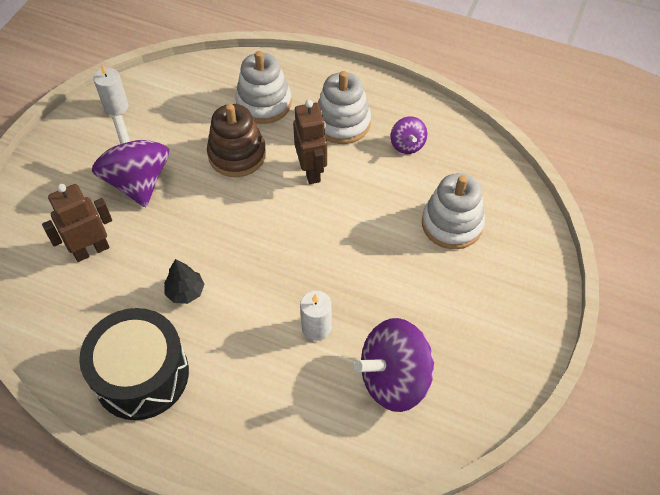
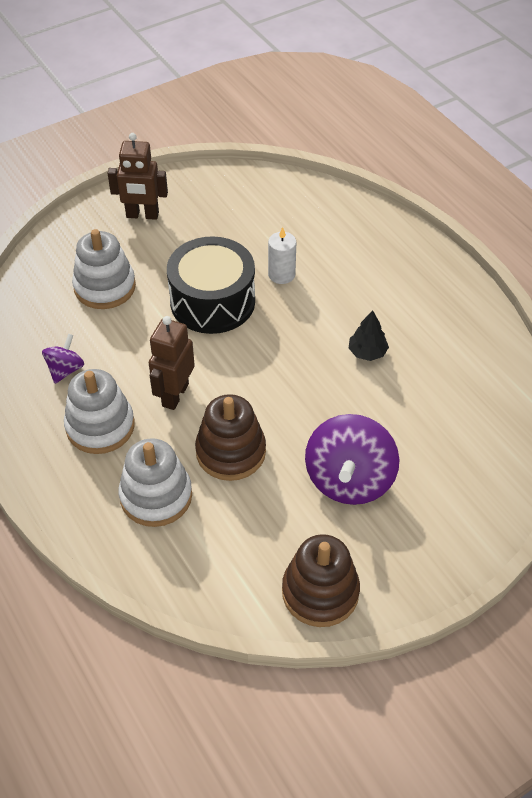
camera: 145 degrees left, 5 degrees down
(91, 250) = (432, 433): brown robot -> brown robot (142, 215)
(116, 106) = (320, 592): white candle -> brown stacking toy
(141, 375) = (439, 312): black drum -> black drum (212, 301)
(394, 379) = (254, 219): purple spinning top -> none

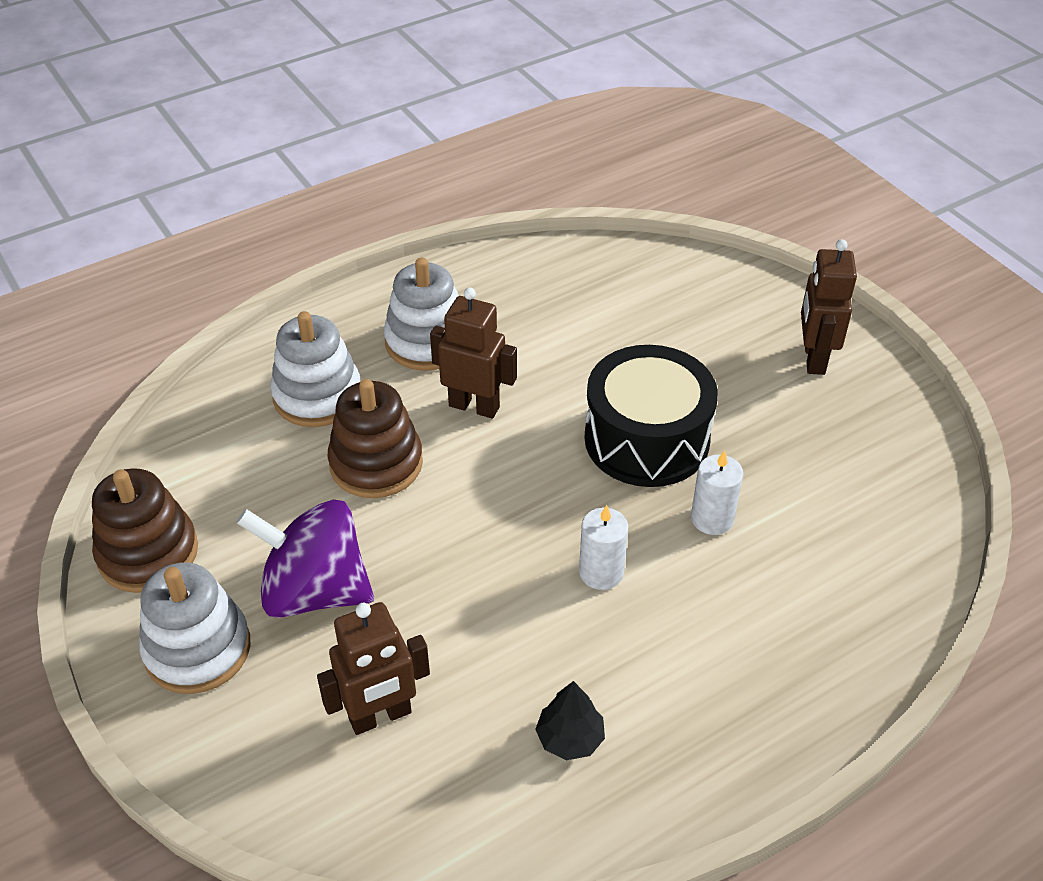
camera: 90 degrees right, 5 degrees down
(65, 370) = (517, 306): purple spinning top -> none
(105, 287) = (663, 330): white stacking toy -> white stacking toy (197, 649)
(326, 328) = (601, 572): none -> white candle
(367, 352) = (552, 624): black tree -> black tree (570, 738)
(443, 436) = (380, 716): none -> brown robot

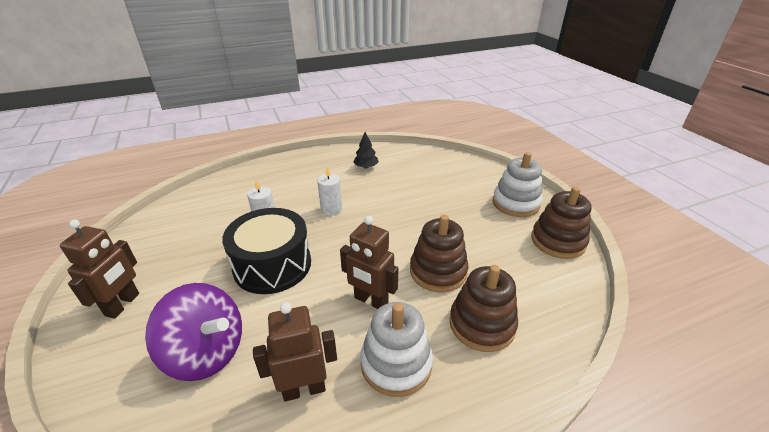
camera: 170 degrees left, 10 degrees down
(315, 591) = (466, 217): purple spinning top -> purple spinning top (206, 352)
(317, 396) = (481, 324): white stacking toy -> brown stacking toy
(380, 716) = (435, 178): brown robot -> brown robot (304, 389)

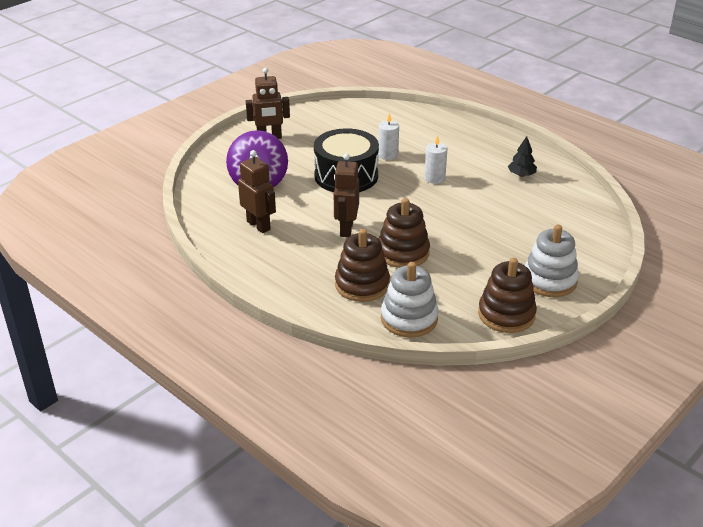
camera: 65 degrees right, 0 degrees up
(396, 363) = (300, 254): white stacking toy -> white stacking toy (409, 319)

